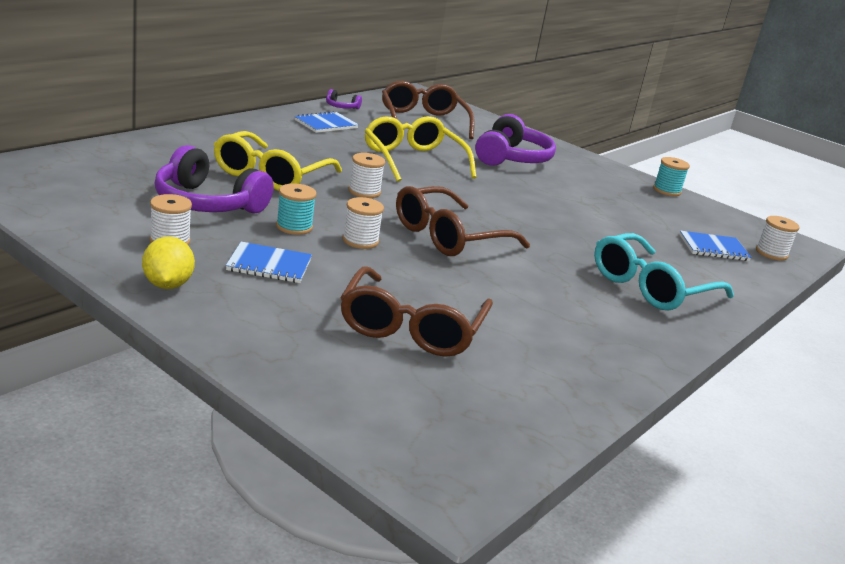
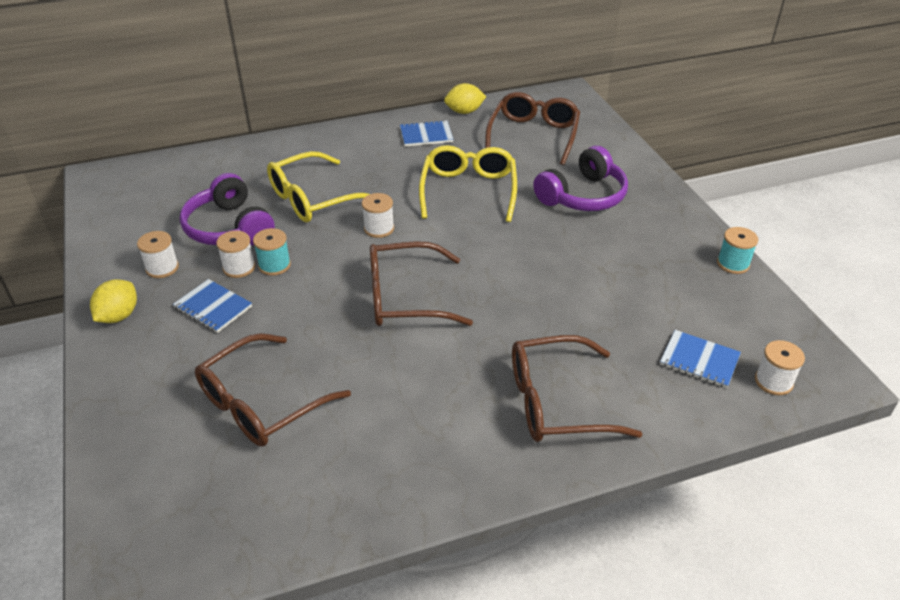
camera: 35 degrees right, 15 degrees up
(341, 107) = (464, 112): purple headphones -> yellow lemon
(360, 241) = (316, 290): white spool -> white spool (239, 267)
(651, 287) = (556, 402): turquoise glasses -> brown glasses

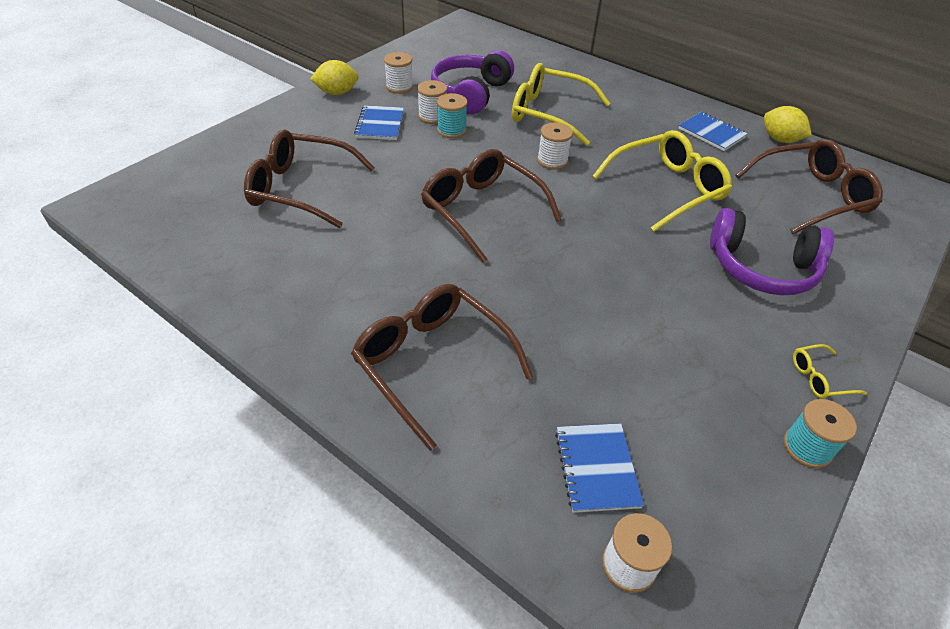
camera: 55 degrees right, 5 degrees up
(687, 228) = (819, 378): none -> yellow glasses

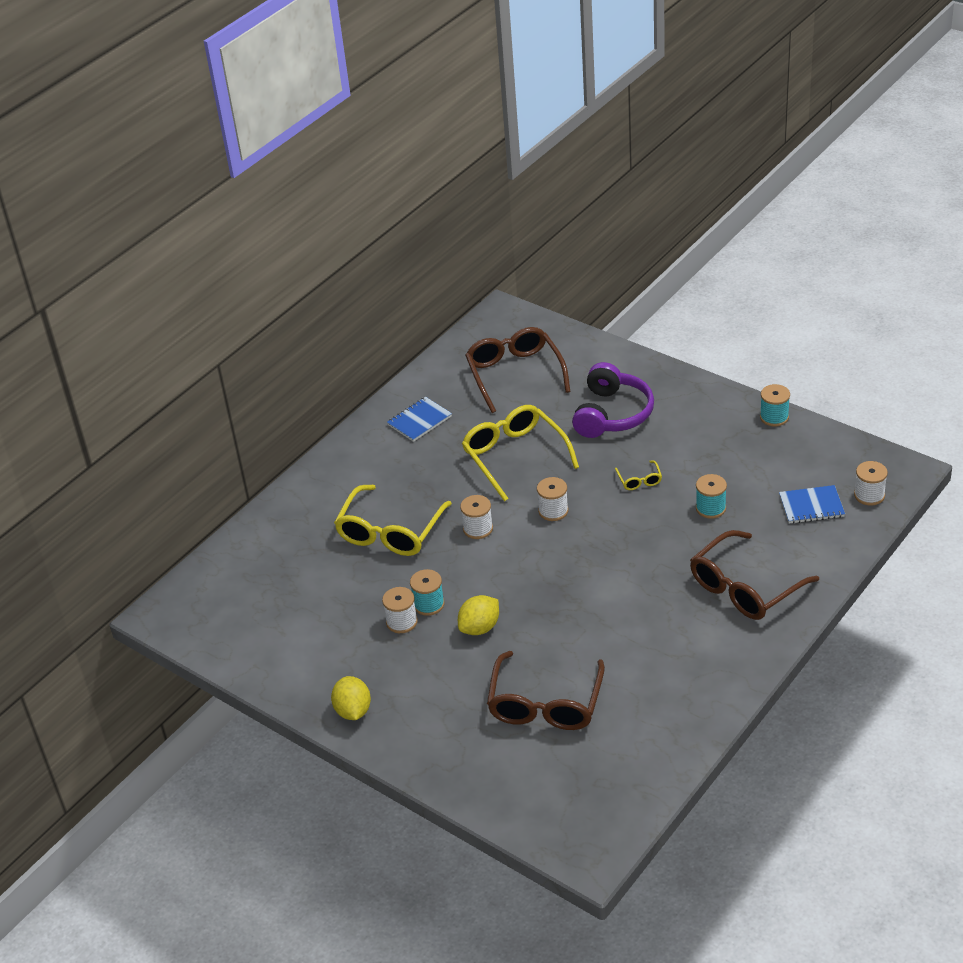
camera: 85 degrees left, 5 degrees down
(380, 124) = (421, 662): blue notebook -> none
(399, 87) = (337, 657): white spool -> white spool (553, 511)
(471, 93) = (349, 595): purple headphones -> none
(482, 210) = (562, 573): brown glasses -> none
(588, 345) = (710, 508): none -> turquoise spool
(780, 140) = (427, 379): yellow lemon -> yellow lemon (480, 628)
(819, 378) = (717, 403): yellow glasses -> yellow glasses (639, 480)

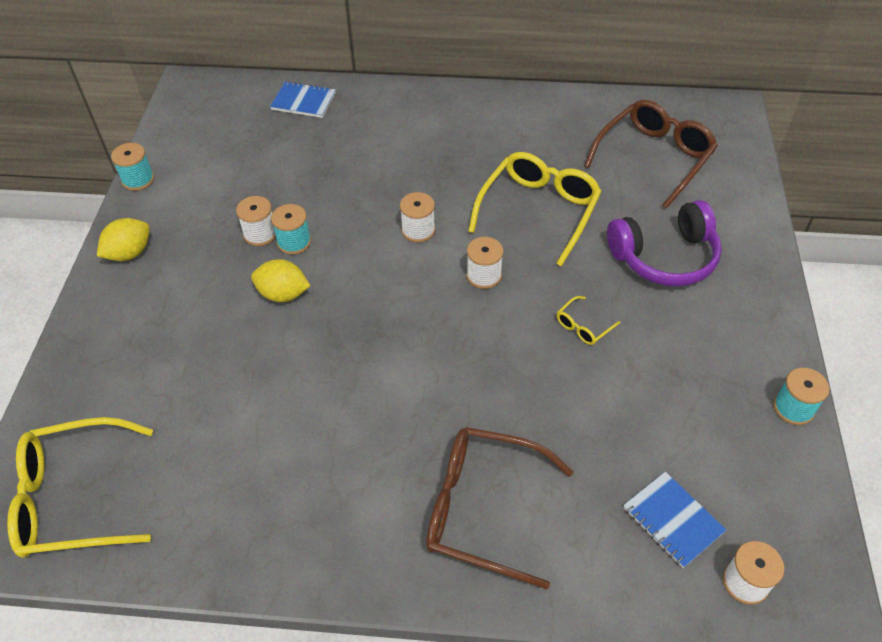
camera: 55 degrees right, 10 degrees up
(390, 532) = (372, 172): yellow glasses -> yellow glasses (74, 498)
(419, 421) = (532, 124): blue notebook -> blue notebook (303, 101)
(545, 704) = (202, 397): brown glasses -> none
(710, 508) = (590, 413): turquoise spool -> turquoise spool (138, 180)

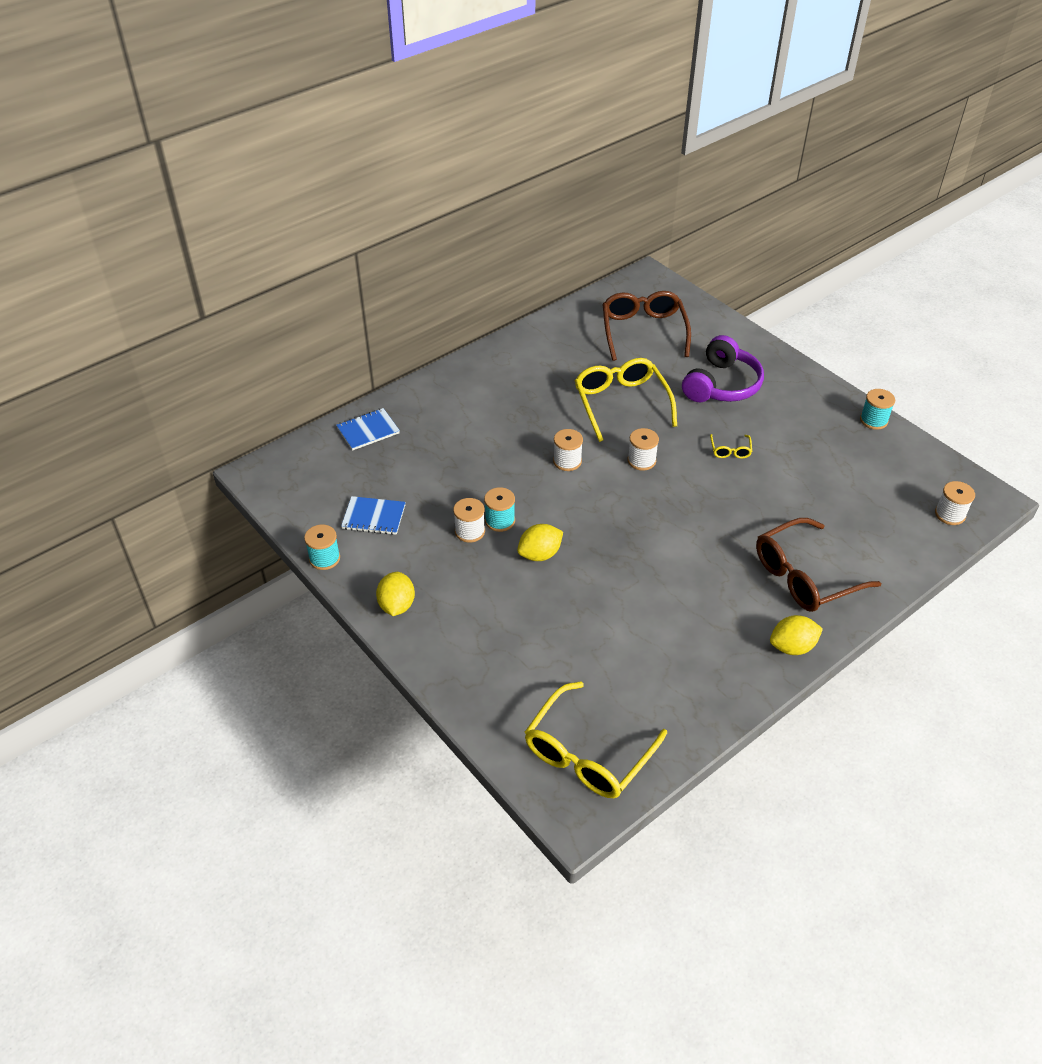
camera: 45 degrees left, 5 degrees down
(370, 568) = (792, 647): none -> yellow lemon
(672, 520) = (890, 512): blue notebook -> blue notebook (374, 517)

